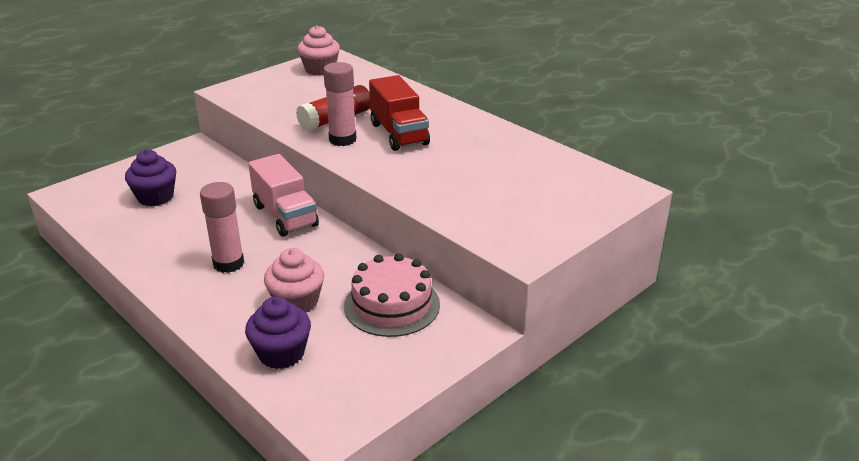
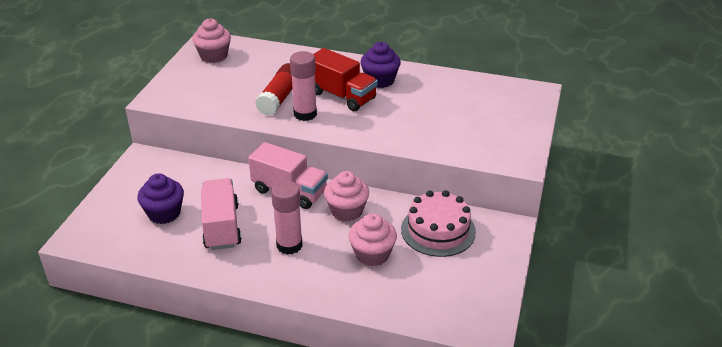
camera: 30 degrees left, 5 degrees up
(189, 225) = (221, 227): none -> pink truck
(281, 353) = (402, 295): purple cupcake -> purple cupcake (380, 80)
(319, 252) = (346, 211): none -> pink cupcake

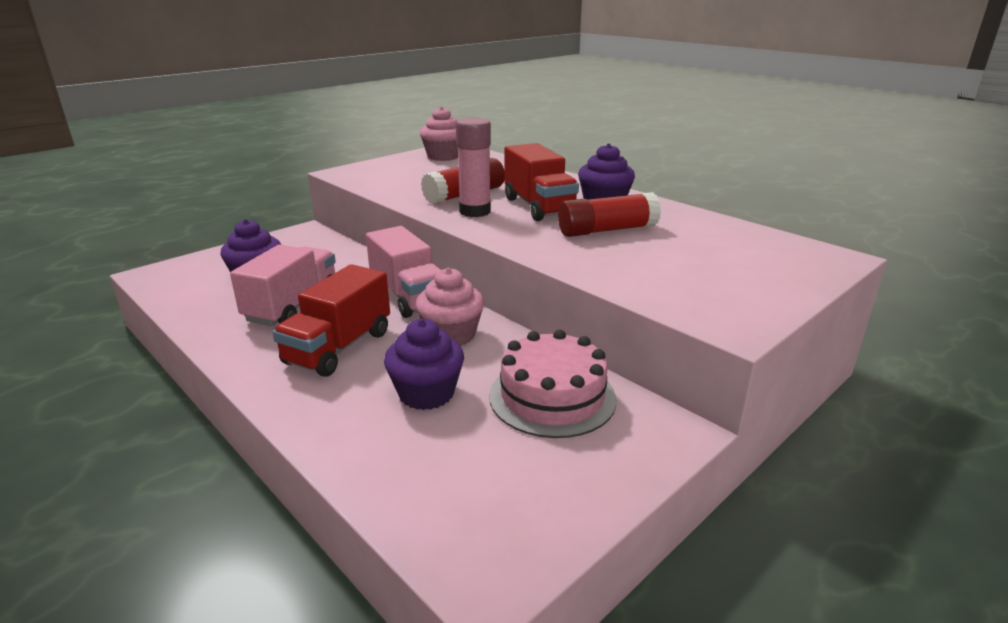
camera: 30 degrees right, 10 degrees down
(289, 245) = (339, 347): pink glue stick -> red truck
(372, 254) = (426, 393): pink cupcake -> purple cupcake
(403, 106) = (607, 230): none -> red glue stick

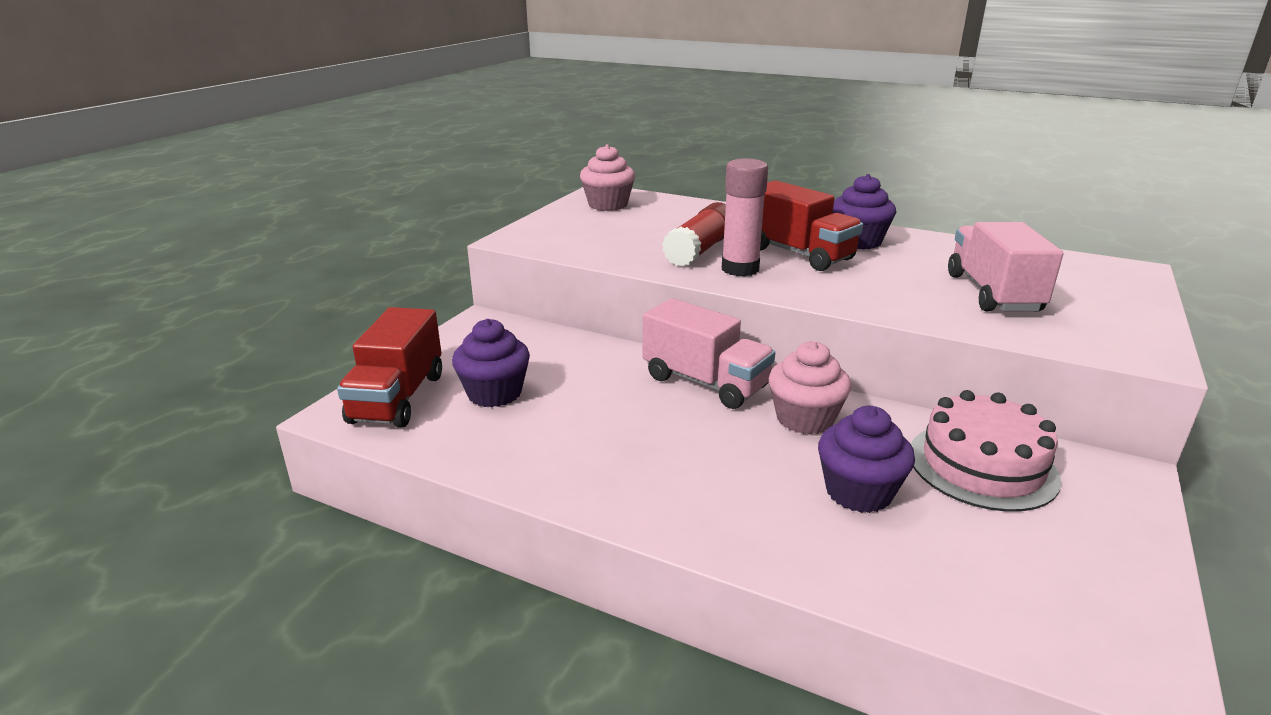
camera: 20 degrees left, 0 degrees up
(293, 306) = (585, 421): pink truck -> pink truck (992, 293)
(339, 347) = (701, 460): red truck -> red truck (398, 398)
(607, 230) = (902, 271): red glue stick -> none

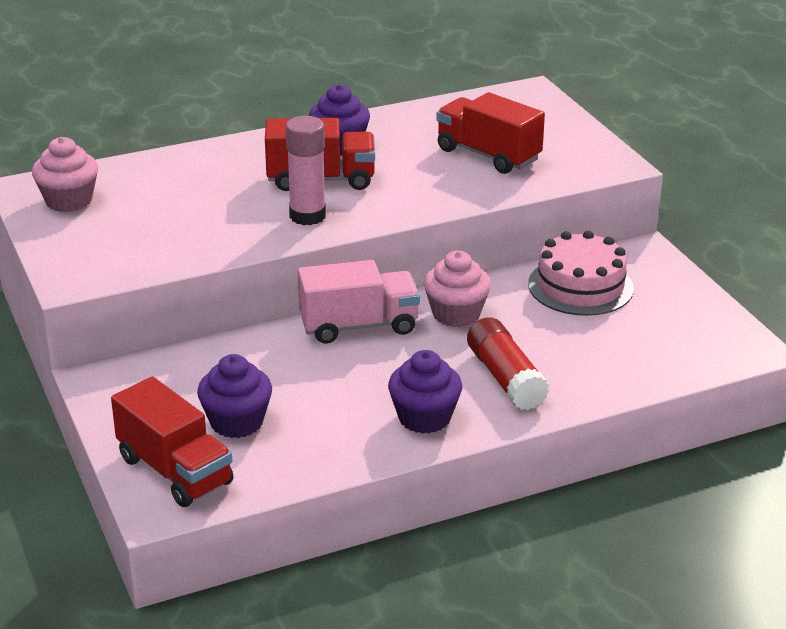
camera: 50 degrees left, 5 degrees up
(700, 250) = (245, 212): red glue stick -> red glue stick (505, 378)
(858, 492) = (548, 341): purple cupcake -> purple cupcake (424, 418)
(992, 293) = (488, 155): pink truck -> red truck

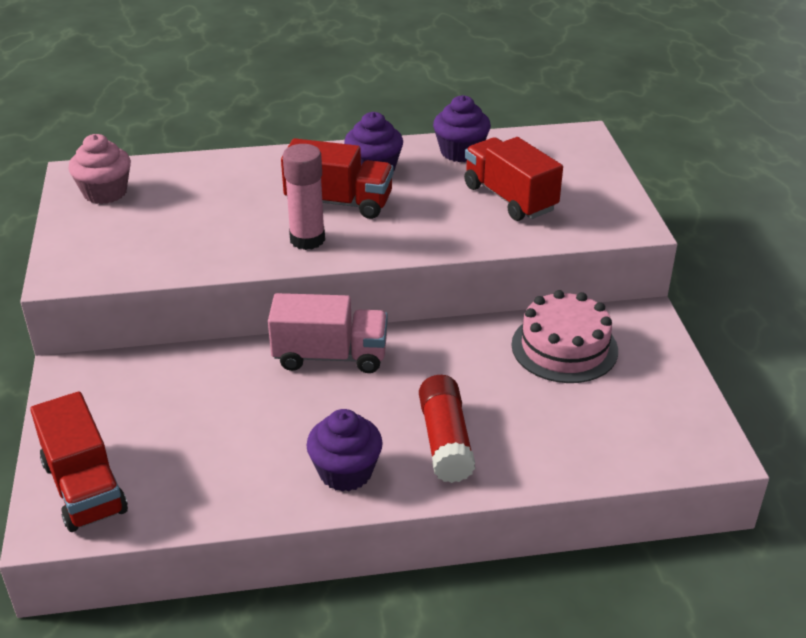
camera: 15 degrees right, 5 degrees up
(237, 422) = (167, 443): purple cupcake -> purple cupcake (460, 152)
(456, 314) = (428, 358): pink cupcake -> none

